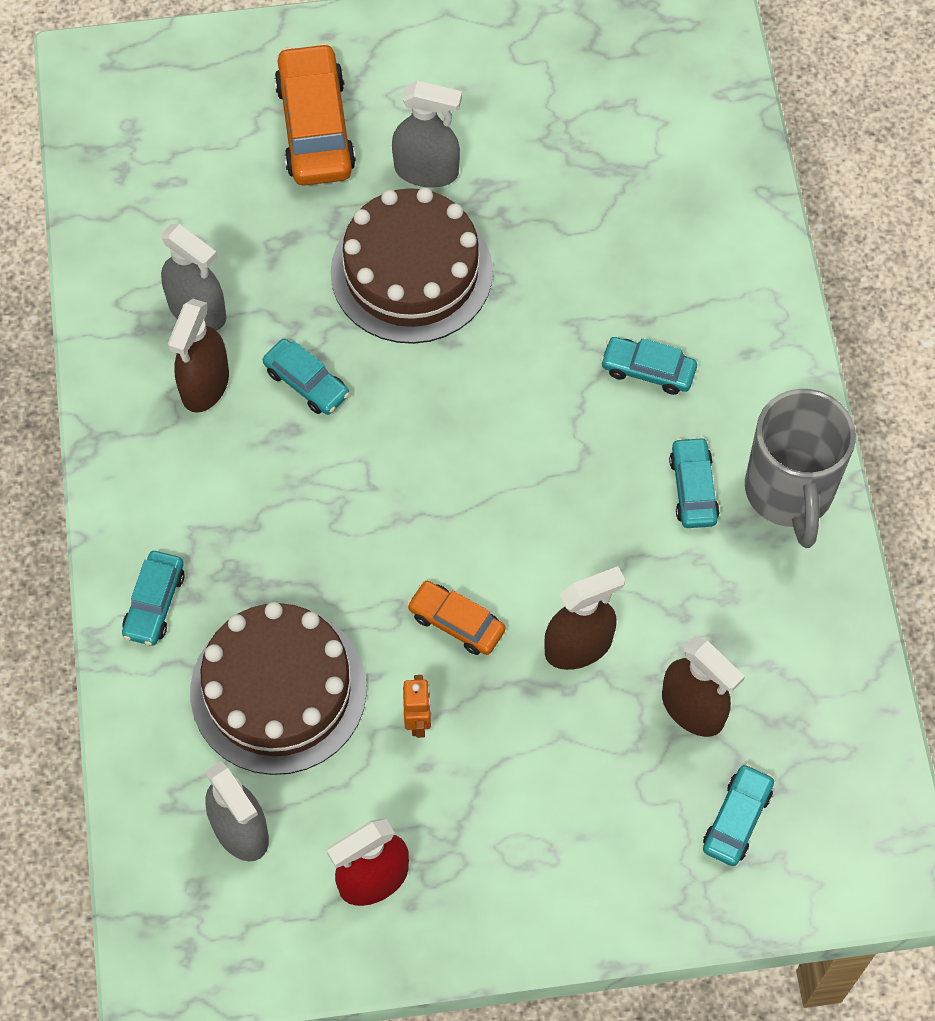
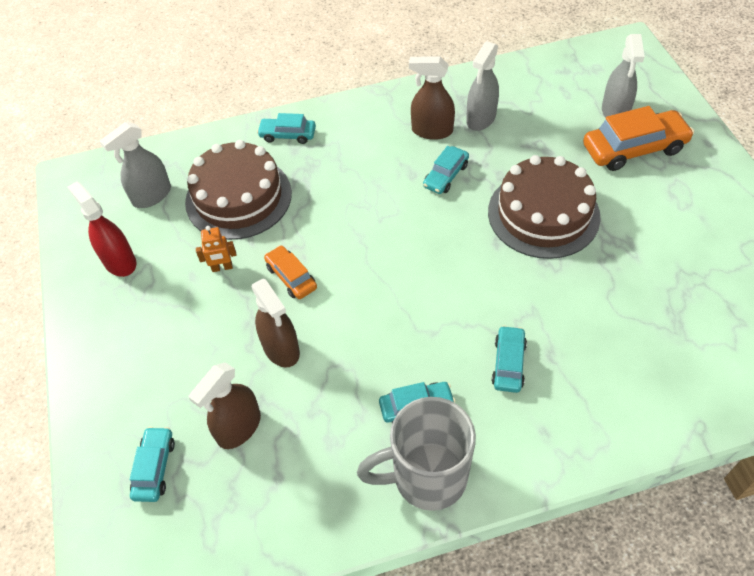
camera: 85 degrees right, 10 degrees down
(427, 171) = (625, 209): grey spray bottle -> grey spray bottle (615, 112)
(456, 622) = (291, 277): orange car -> orange car turned 60 degrees counterclockwise
(737, 819) = (154, 468): turquoise car -> turquoise car turned 105 degrees counterclockwise

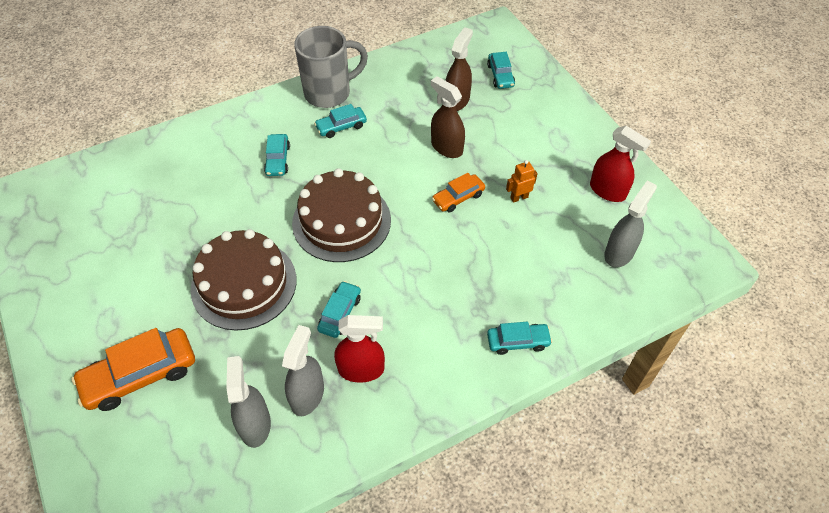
camera: 165 degrees right, 0 degrees up
(238, 197) = (536, 262): brown cake -> brown cake (341, 221)
(291, 277) = (458, 197): orange car -> orange car turned 105 degrees clockwise
(432, 131) = (361, 369): brown spray bottle -> red spray bottle
(615, 112) = (150, 427): grey spray bottle -> grey spray bottle (255, 424)

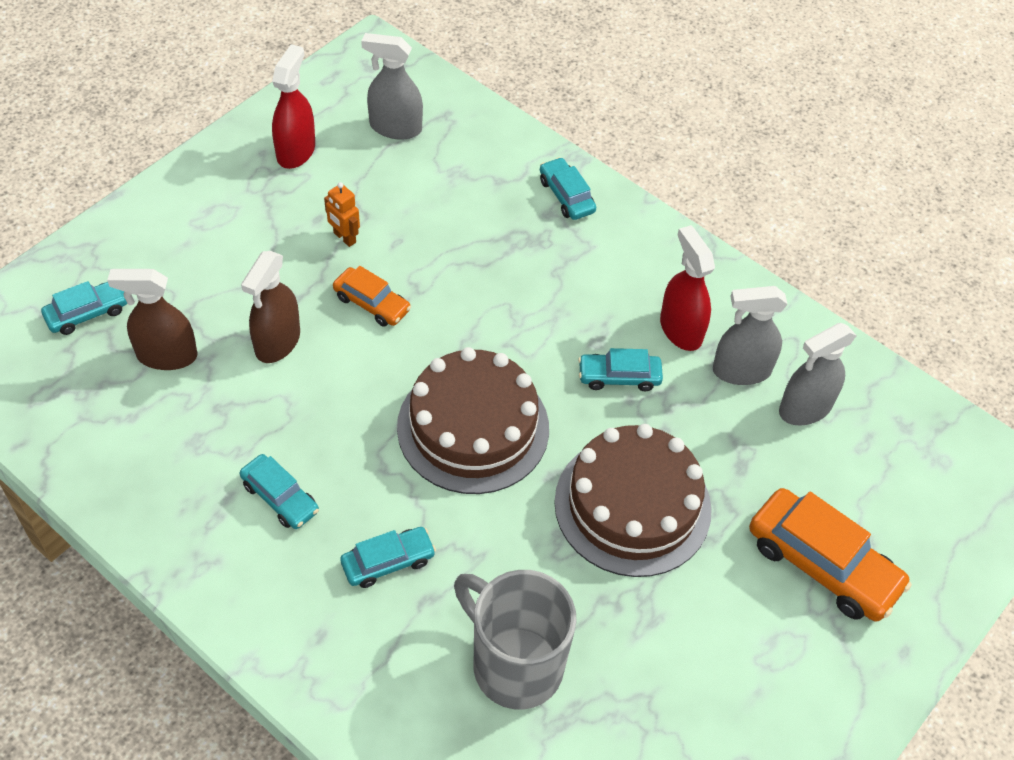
camera: 115 degrees left, 0 degrees up
(329, 93) = (202, 546): grey mug -> grey mug (514, 664)

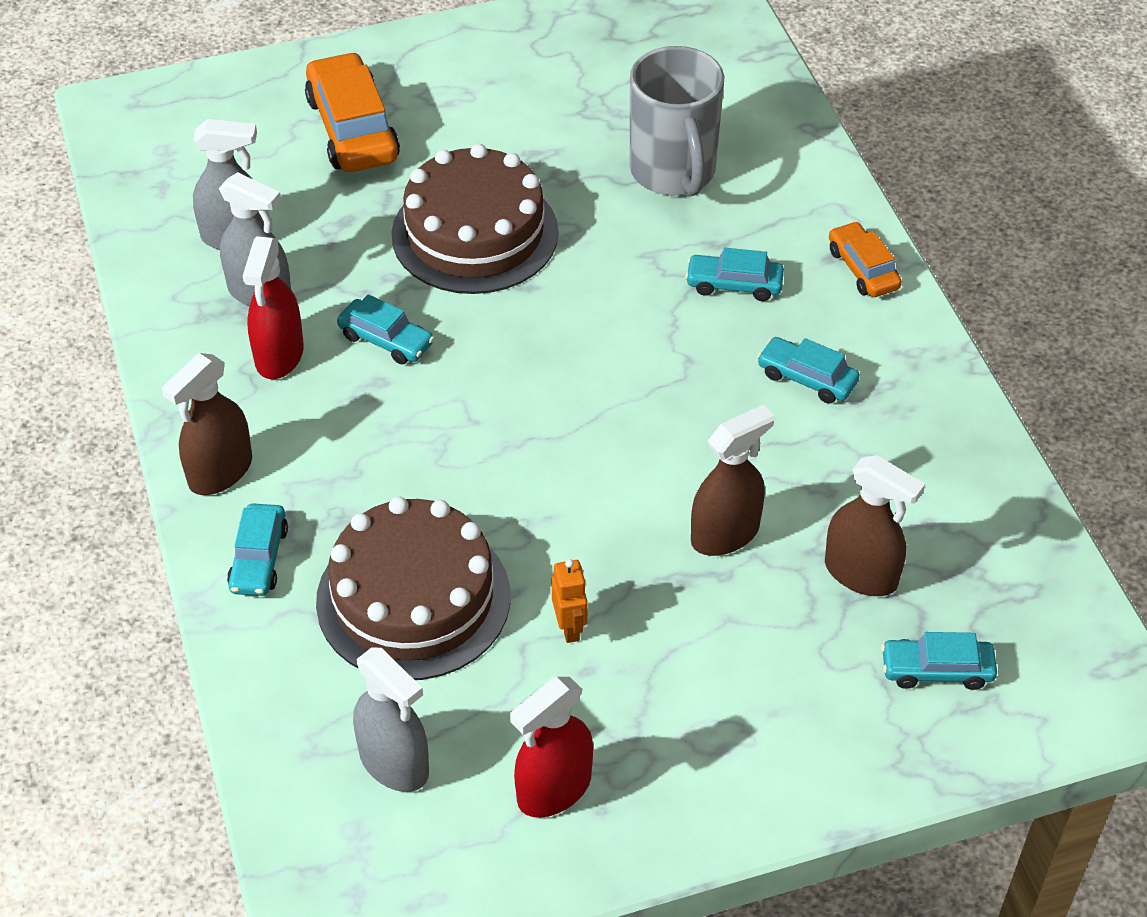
camera: 145 degrees left, 5 degrees down
(280, 497) = (807, 378): turquoise car -> turquoise car turned 45 degrees counterclockwise
(372, 303) = (590, 530): orange car -> orange car (863, 269)
(473, 427) = (572, 358): brown cake -> brown cake (413, 598)
(640, 234) = (220, 472): none -> brown spray bottle

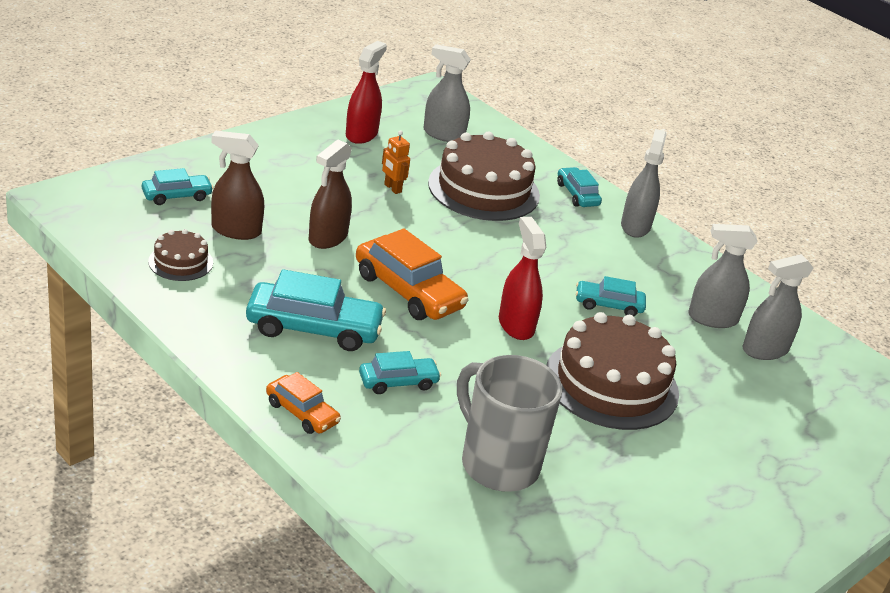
camera: 150 degrees right, 15 degrees down
(220, 472) = (635, 226): brown spray bottle -> grey spray bottle
(279, 355) = (663, 286): red spray bottle -> red spray bottle (516, 325)
(352, 129) = (772, 448): orange car -> orange car (408, 291)
(807, 378) = (314, 328): turquoise car -> turquoise car, size x1.76
(957, 524) = (180, 262): none -> brown cake

